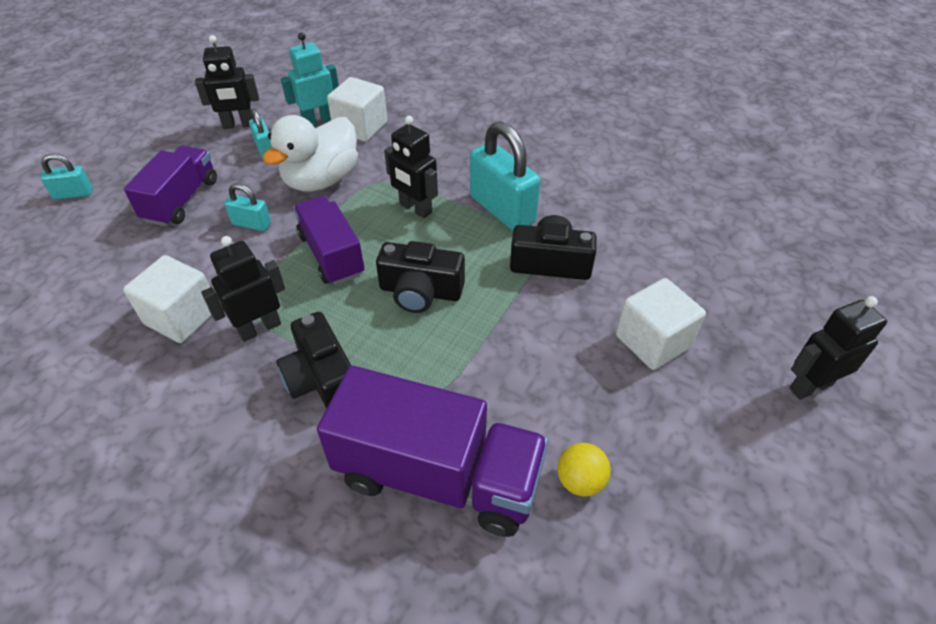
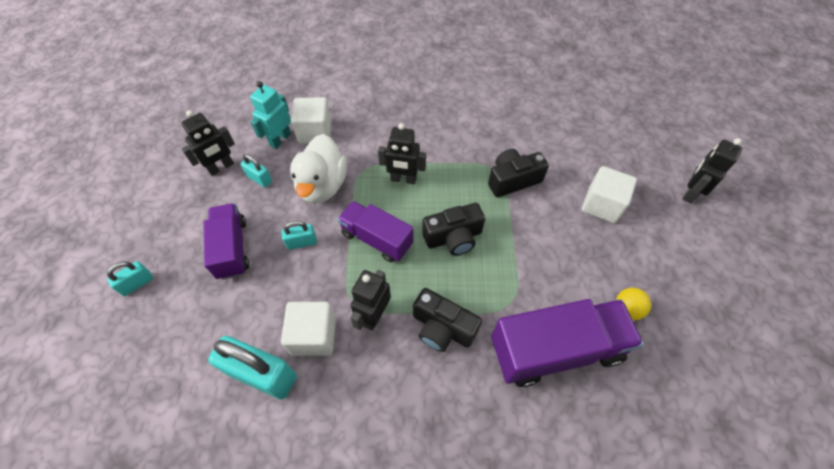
camera: 30 degrees left, 10 degrees up
(502, 209) = (457, 155): turquoise padlock -> turquoise padlock (262, 374)

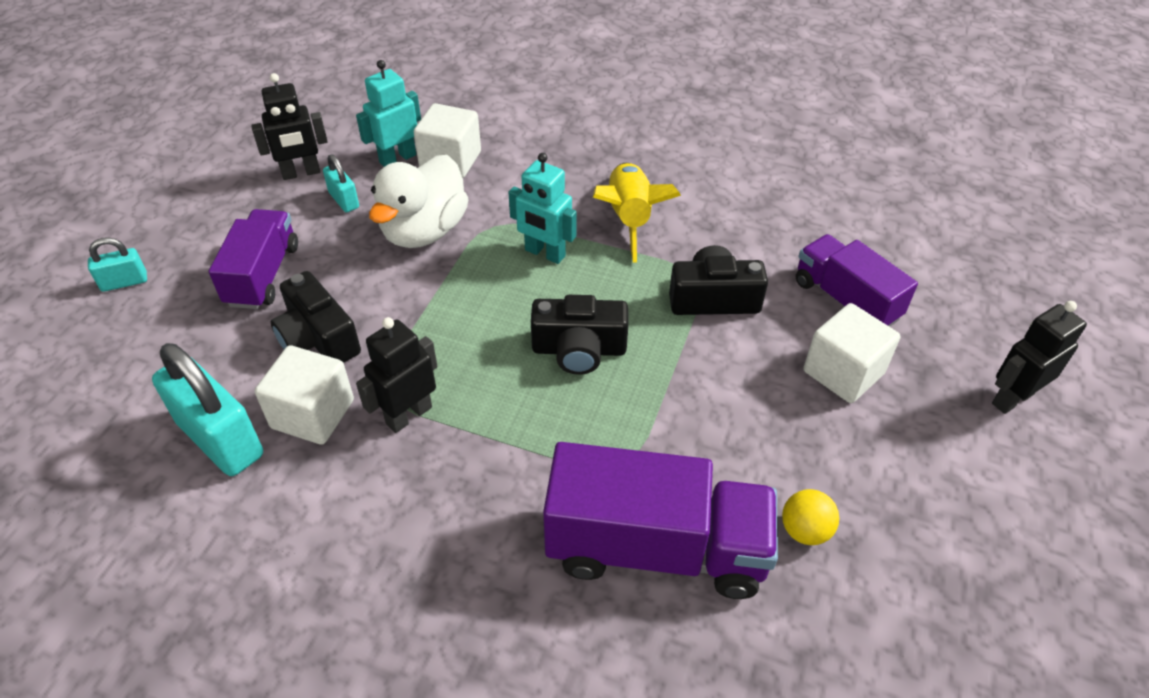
camera: 20 degrees right, 10 degrees down
(302, 242) = (358, 294): turquoise padlock -> none
(377, 239) = (464, 319): purple truck -> purple truck (845, 300)
(403, 179) = (544, 253): black robot -> turquoise robot
(441, 141) = (629, 218): none -> yellow rocket
(442, 328) = (498, 462): black camera -> black camera (318, 338)

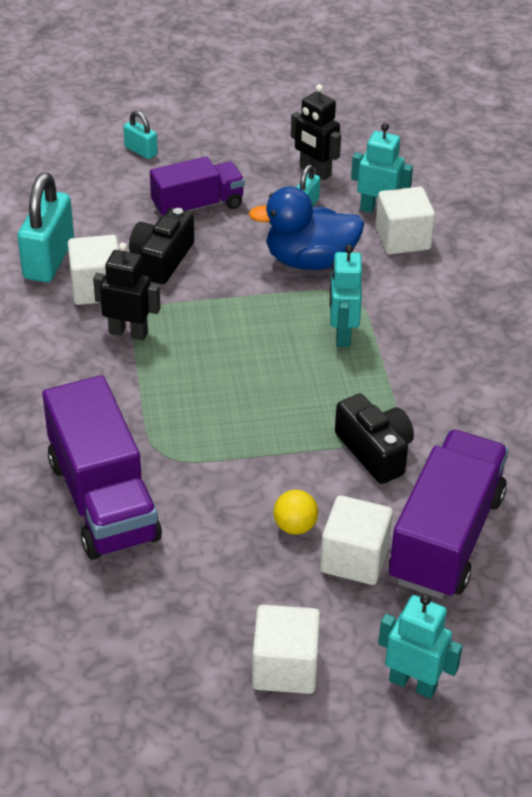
camera: 60 degrees right, 5 degrees down
(424, 231) = (309, 261): white duck -> blue duck
(579, 350) = (255, 393): black camera -> none
(629, 218) = (428, 367): yellow rocket -> none
(804, 530) = (172, 578): yellow ball -> yellow ball (295, 526)
(845, 300) = (446, 537): purple truck -> purple truck, size x1.57
(963, 485) = (285, 667): none -> white cube
(1012, 398) = (413, 683): black robot -> turquoise robot

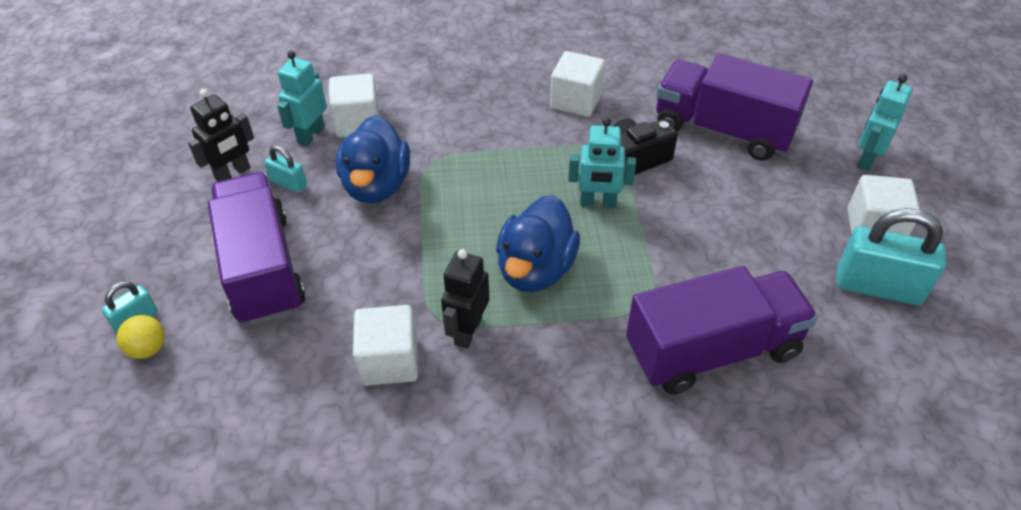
camera: 85 degrees left, 5 degrees up
(49, 259) = (326, 411): turquoise padlock -> turquoise padlock (877, 286)
(162, 259) = (349, 301): black camera -> none
(198, 206) = (262, 268): purple truck -> purple truck, size x1.57
(204, 374) = (535, 269): none -> blue duck
(295, 526) = (724, 214): yellow ball -> yellow ball (148, 349)
(342, 334) = (486, 170): turquoise robot -> turquoise robot (598, 202)
(354, 559) = (753, 181): white cube -> white cube (576, 101)

